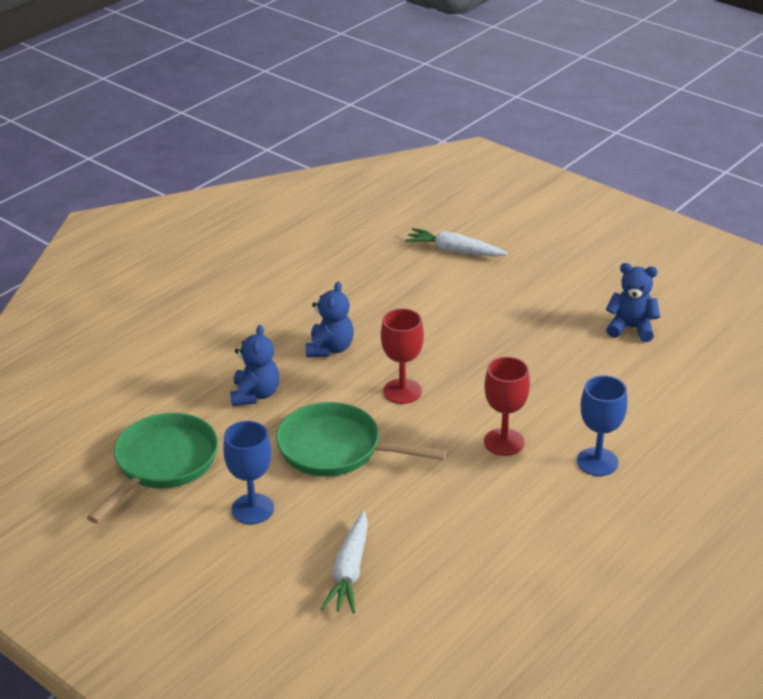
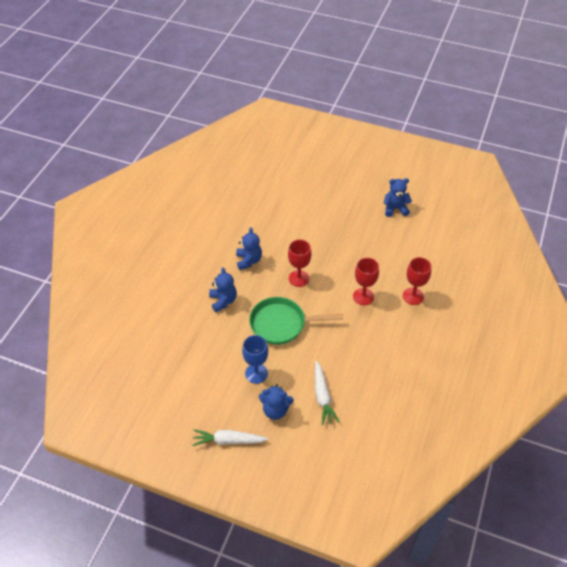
camera: 20 degrees left, 15 degrees up
(163, 464) = (195, 359): green pan -> none
(255, 570) = (275, 410): none -> blue teddy bear
(454, 251) = (285, 179): white carrot -> white carrot (228, 440)
(597, 462) = (413, 296): blue goblet -> red goblet

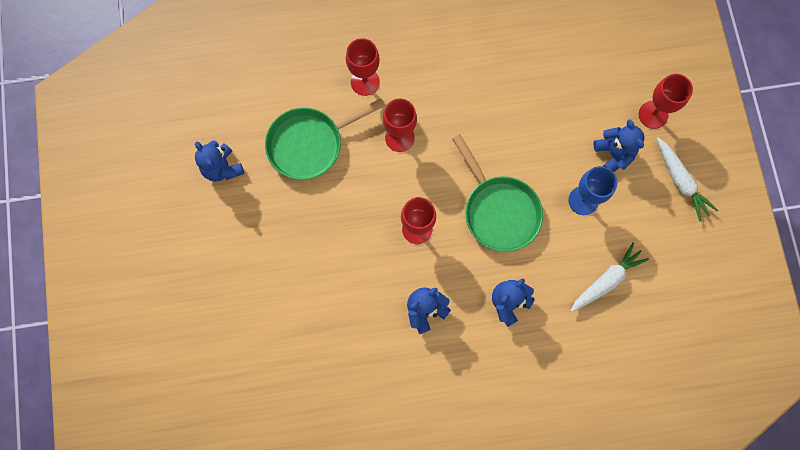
camera: 120 degrees left, 25 degrees up
(287, 452) = (653, 114): none -> red goblet
(322, 396) = (565, 114): white carrot -> white carrot (606, 280)
(386, 252) = (310, 144): none -> green pan

